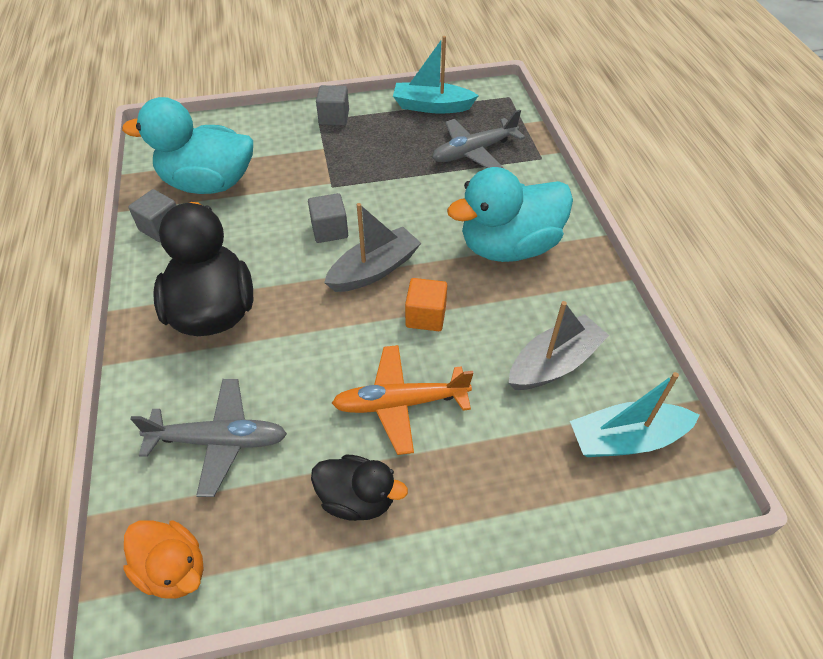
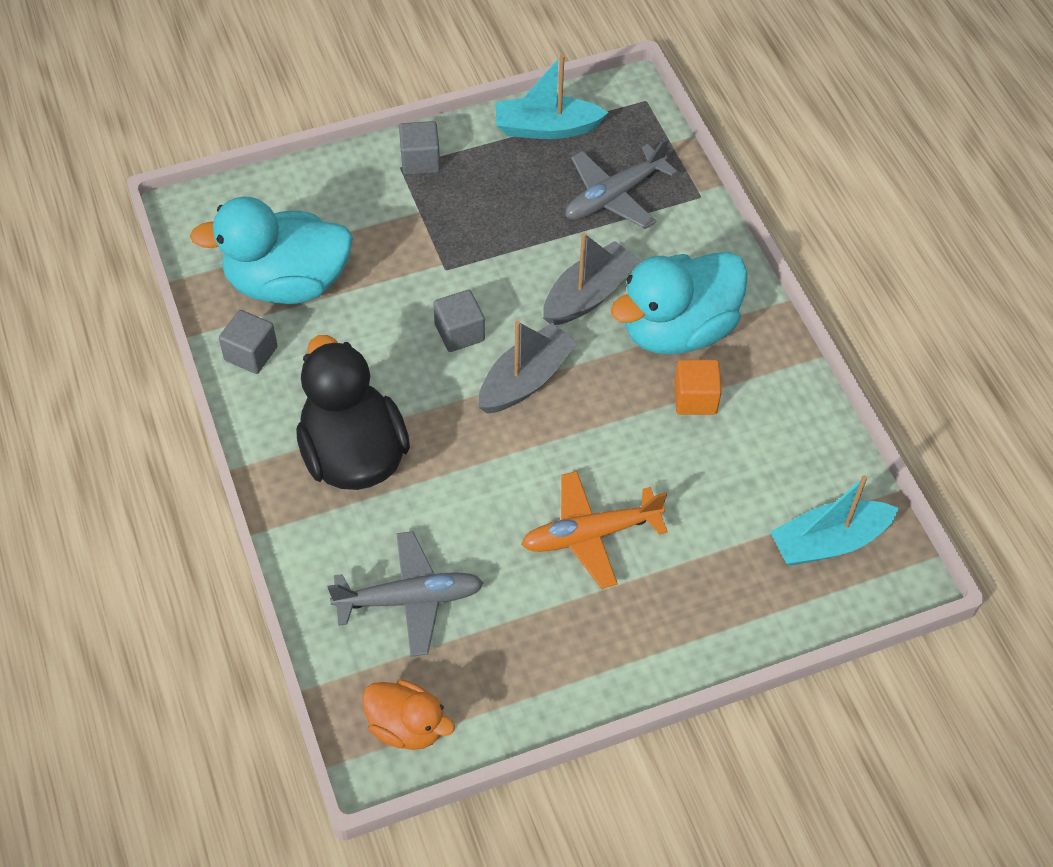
camera: 10 degrees left, 5 degrees up
(357, 499) = (568, 637): black duck -> none
(425, 316) = (597, 431): orange cube -> orange cube (695, 398)
(554, 363) = (746, 469): grey boat -> grey boat (588, 295)

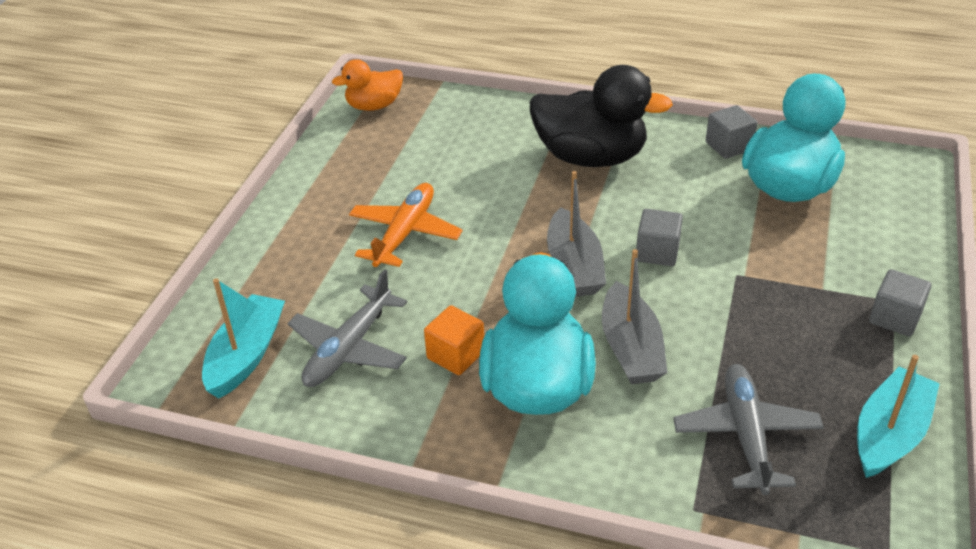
camera: 130 degrees right, 15 degrees down
(409, 599) = (453, 137): grey plane -> grey plane (349, 348)

